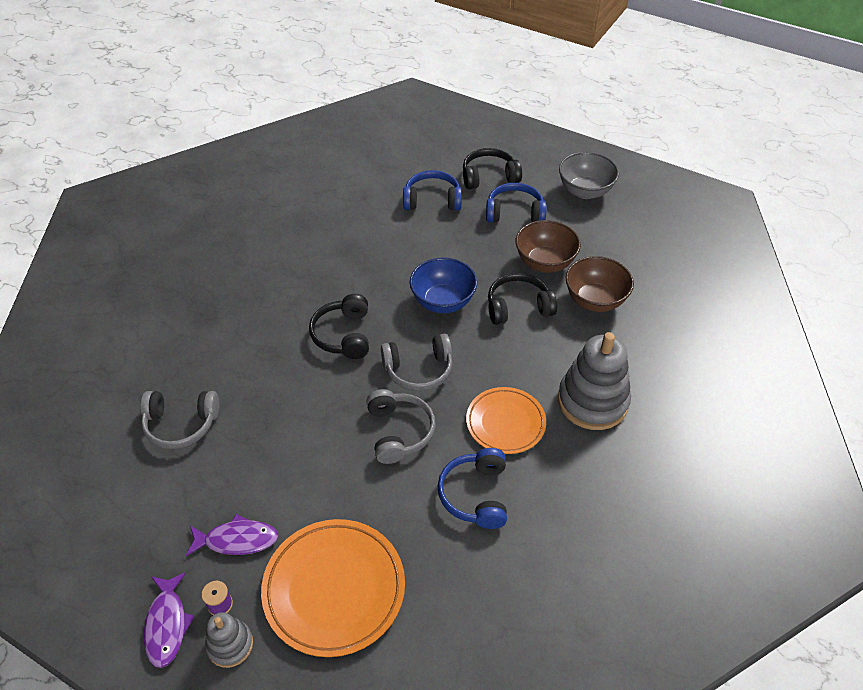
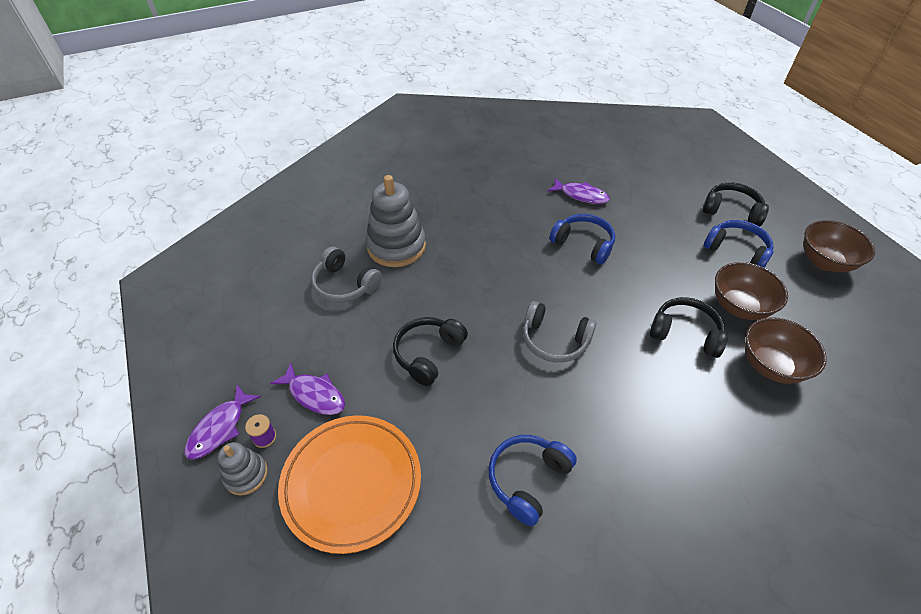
camera: 35 degrees right, 0 degrees up
(343, 335) = (512, 280): black headphones -> black headphones (428, 354)
(350, 221) = (581, 195): none -> purple fish
(399, 432) = (500, 383): grey headphones -> none
(432, 200) = (664, 208): blue headphones -> blue headphones (583, 244)
(443, 302) = (616, 294): blue bowl -> none
(505, 423) = (601, 430): orange plate -> none
(585, 191) = (824, 262): grey bowl -> brown bowl
(592, 401) = (705, 461): grey stacking toy -> grey stacking toy (396, 246)

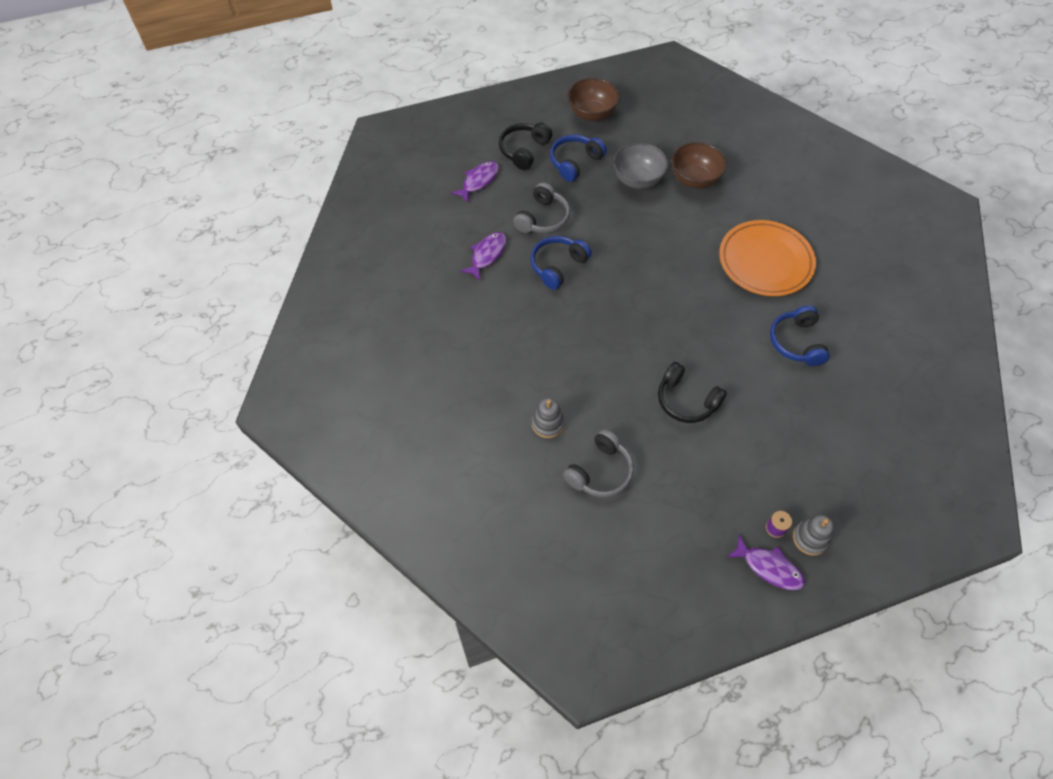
camera: 85 degrees left, 10 degrees up
(314, 394) = (731, 491): purple fish -> purple fish (479, 181)
(352, 483) = (810, 458): orange plate -> orange plate (765, 261)
(396, 246) = (548, 424): grey stacking toy -> grey stacking toy, size x0.53
(528, 480) = (796, 342): blue headphones -> blue headphones turned 45 degrees clockwise
(554, 340) = (671, 306): grey headphones -> grey headphones (543, 218)
(685, 333) = (664, 220): black headphones -> none
(739, 307) = (637, 180): brown bowl -> grey bowl

